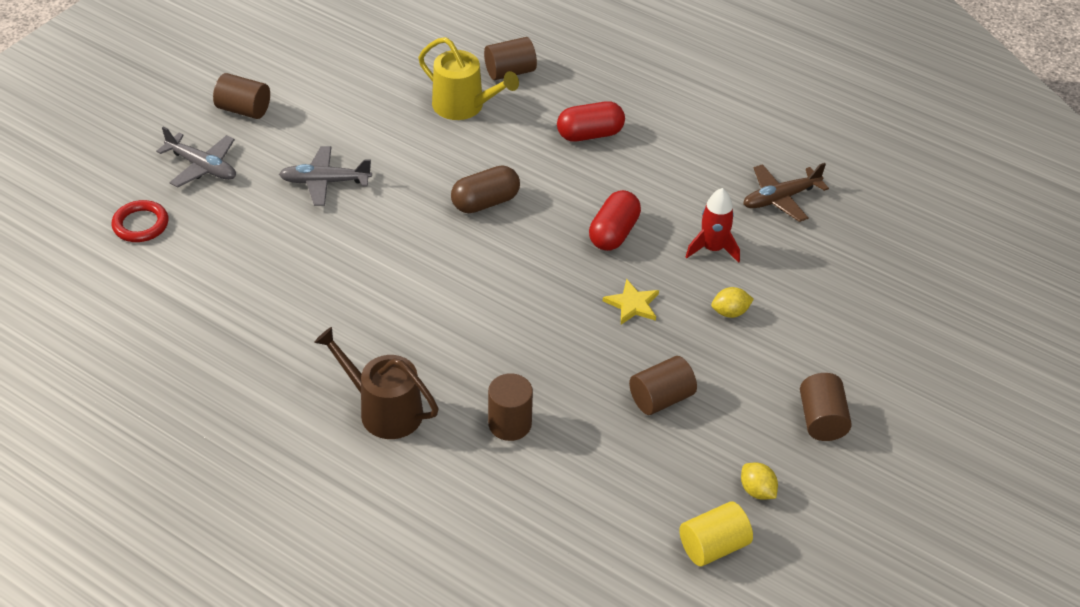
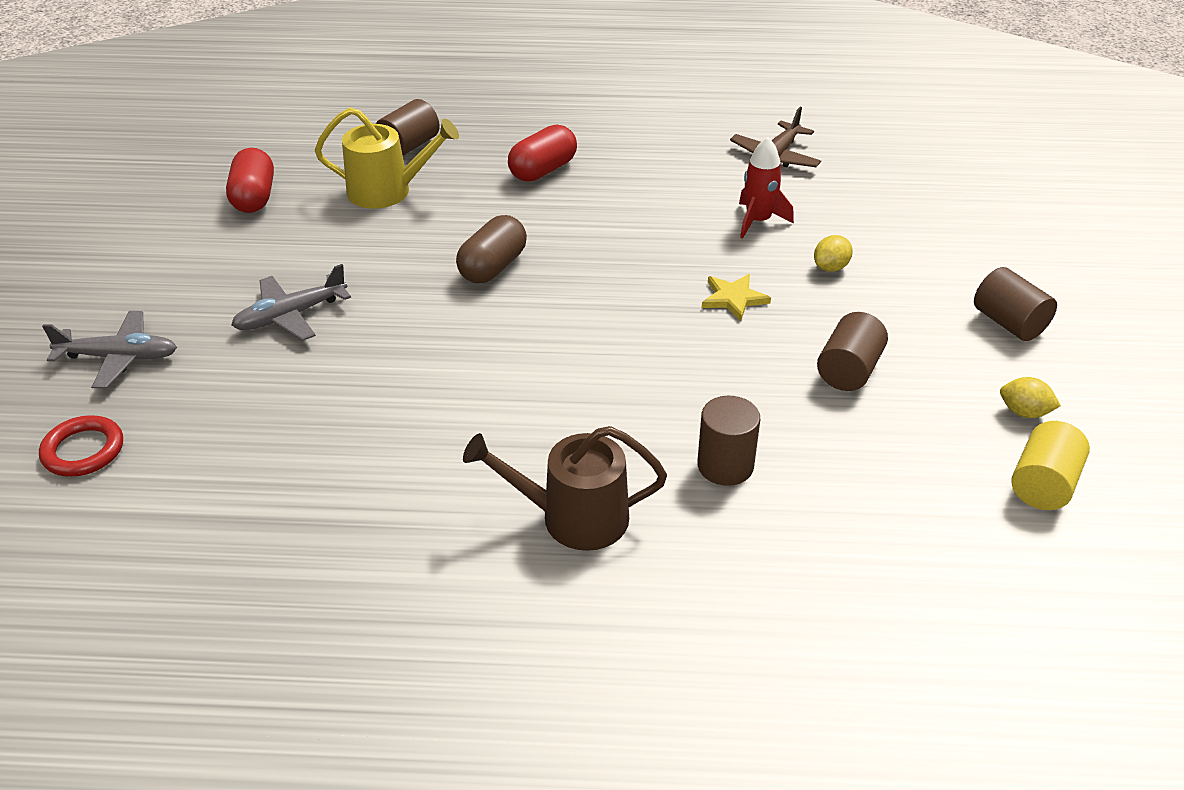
camera: 30 degrees left, 5 degrees down
(244, 109) = (126, 282): brown cylinder -> none
(614, 233) = (651, 244): red capsule -> red capsule (254, 197)

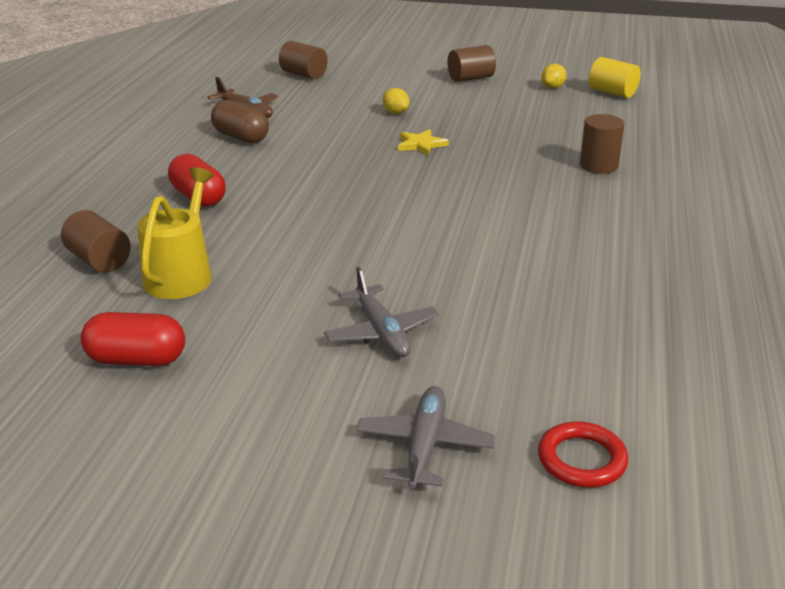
camera: 80 degrees left, 10 degrees down
(493, 267) = (342, 228): brown capsule -> brown capsule (241, 137)
(574, 517) = (652, 216): brown watering can -> none
(758, 221) = (327, 127): red rocket -> none
(848, 370) = (508, 122): brown cylinder -> brown cylinder (303, 74)

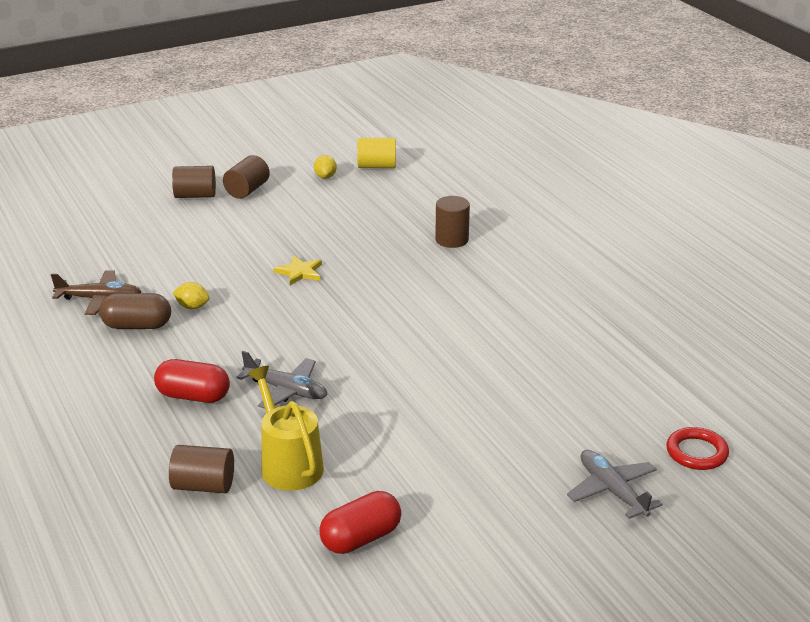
camera: 40 degrees left, 0 degrees up
(303, 74) = (90, 239): brown cylinder -> brown cylinder (195, 195)
(381, 332) = (488, 435): grey plane -> grey plane (286, 390)
(396, 113) = (235, 249): yellow lemon -> yellow lemon (192, 307)

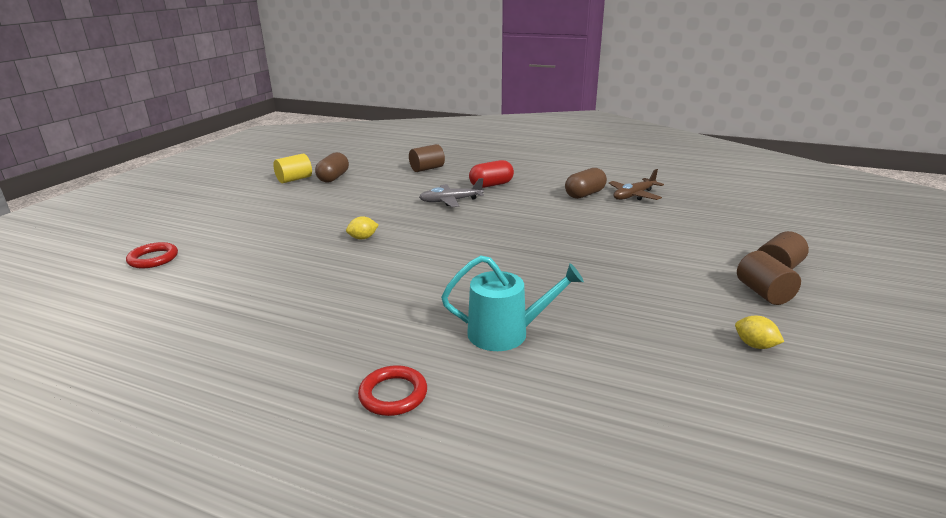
camera: 140 degrees right, 5 degrees down
(192, 307) = (581, 211): yellow lemon -> yellow lemon (363, 238)
(288, 464) = (401, 183): yellow watering can -> none
(299, 272) = (567, 252): yellow star -> none
(361, 538) = (333, 178): red capsule -> brown capsule
(376, 166) = (753, 394): yellow cylinder -> yellow cylinder (294, 179)
(452, 240) = (505, 333): brown cylinder -> turquoise watering can
(561, 239) = (393, 394): none -> red ring
(612, 491) = (210, 226): grey plane -> none

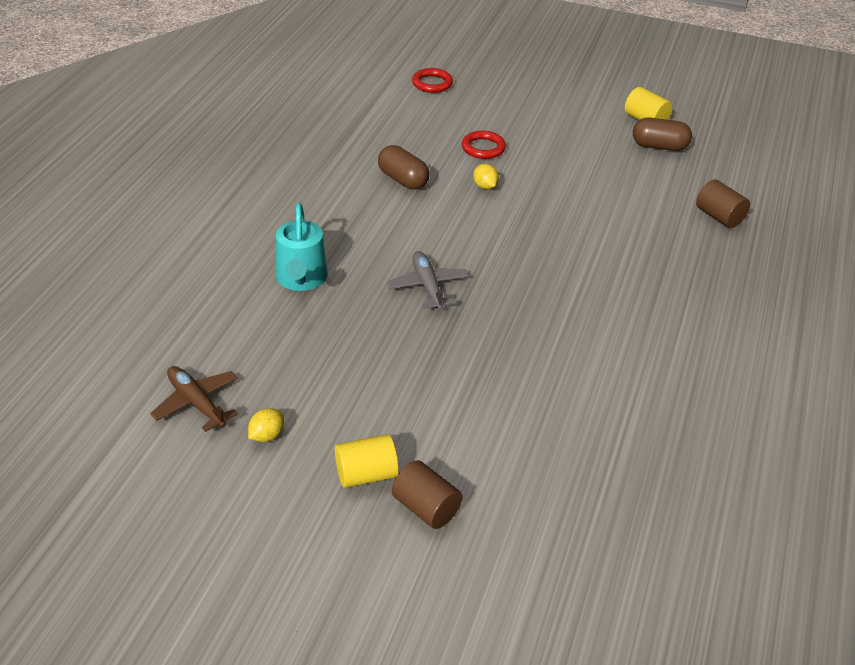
camera: 85 degrees right, 15 degrees up
(393, 394) = (229, 225): red ring -> red ring (483, 148)
(450, 201) = (601, 241): grey plane -> grey plane (427, 286)
(491, 185) = (669, 275): red capsule -> none
(585, 194) = (654, 364): brown capsule -> brown capsule (403, 180)
(634, 195) = (662, 416): brown plane -> brown plane (196, 403)
(763, 293) = (366, 474): brown cylinder -> yellow cylinder

